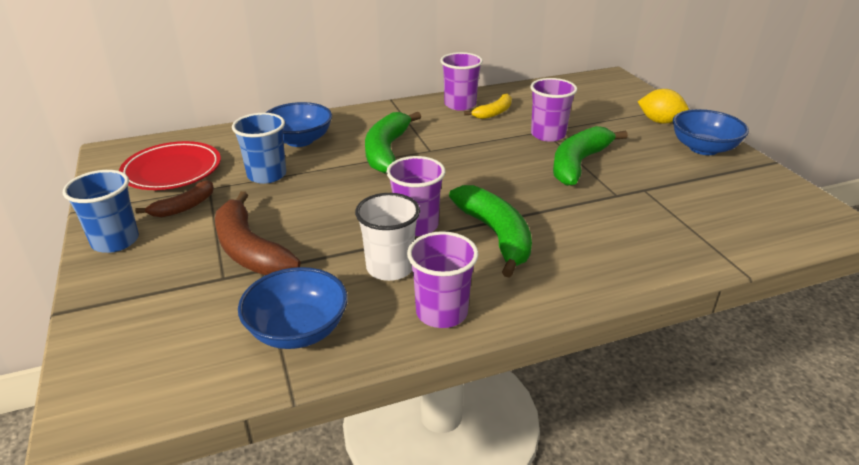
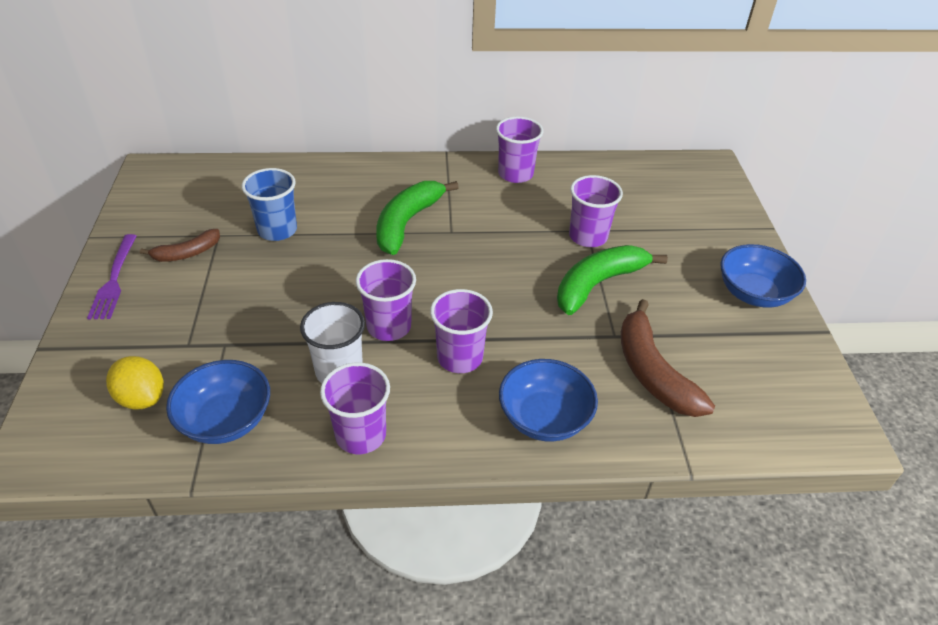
camera: 15 degrees right, 10 degrees up
(115, 241) = (114, 280): blue cup -> purple fork
(172, 171) = (194, 205): red plate -> none
(249, 250) = (223, 318): brown banana -> brown banana (652, 372)
(299, 140) = (328, 191): blue bowl -> blue bowl (544, 418)
(494, 113) = (546, 193): yellow banana -> none
(496, 235) = (460, 357): green banana -> purple cup
(659, 121) = (727, 244): yellow lemon -> yellow lemon (142, 398)

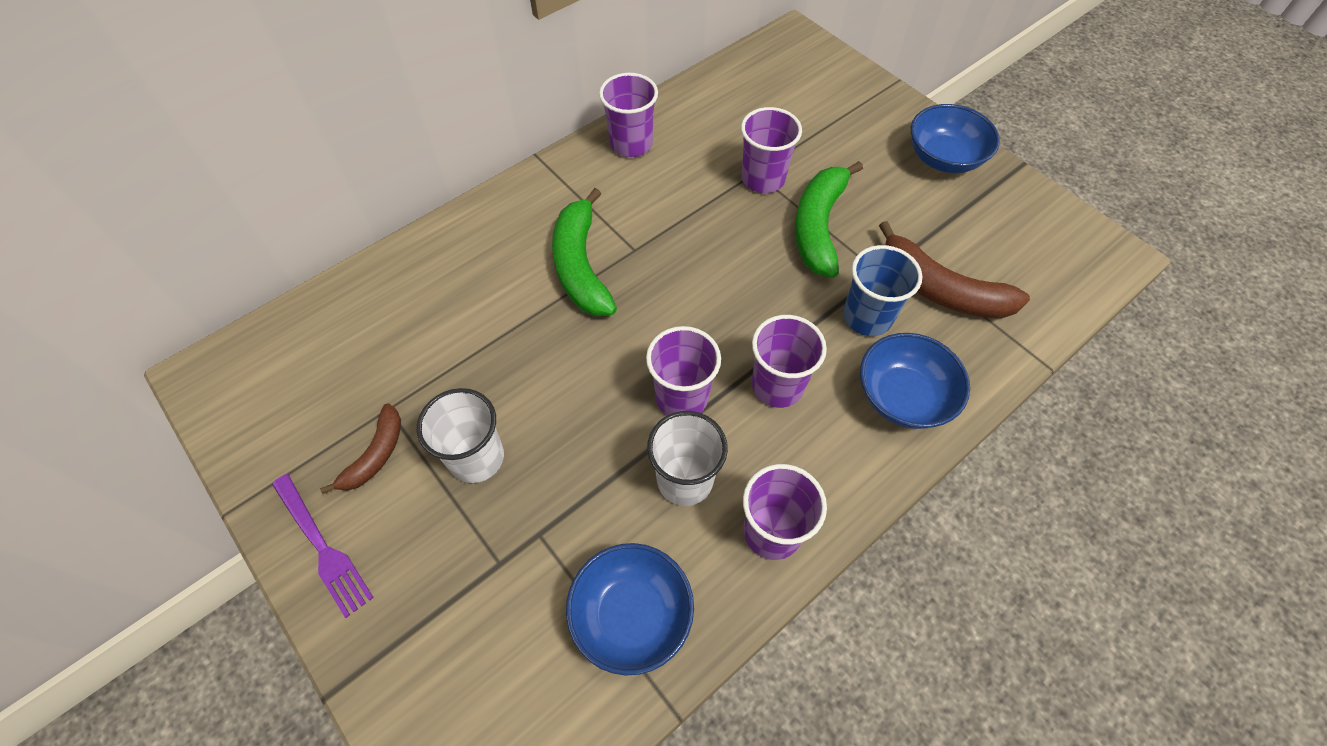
camera: 35 degrees left, 15 degrees up
(142, 398) = (517, 660): yellow lemon -> none
(235, 286) = (476, 458): none -> white cup
(277, 230) = (450, 360): blue cup -> blue cup (867, 317)

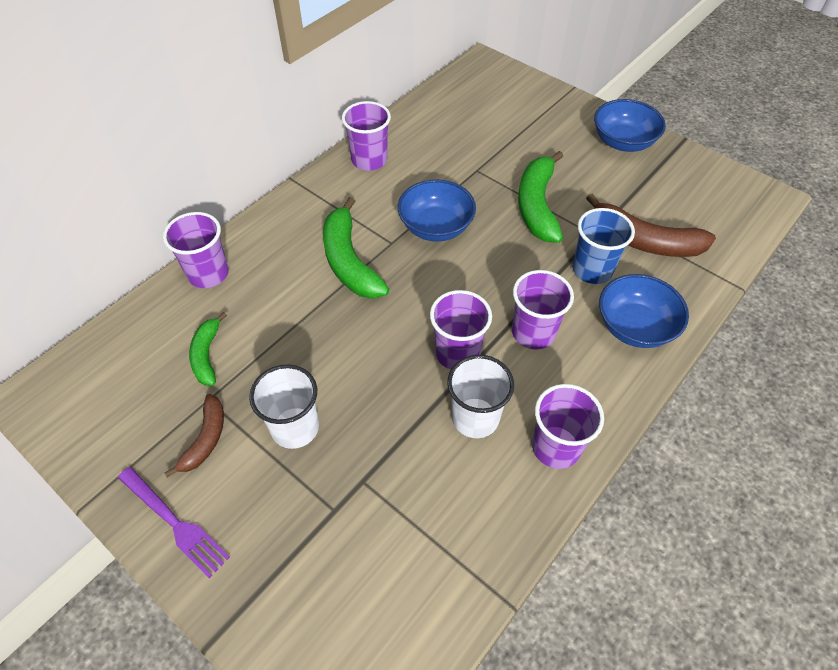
camera: 10 degrees left, 5 degrees down
(397, 356) = (207, 355): none -> green banana
(631, 615) = (456, 533): blue bowl -> blue bowl (436, 227)
(763, 179) = (484, 174): purple cup -> purple cup (208, 274)

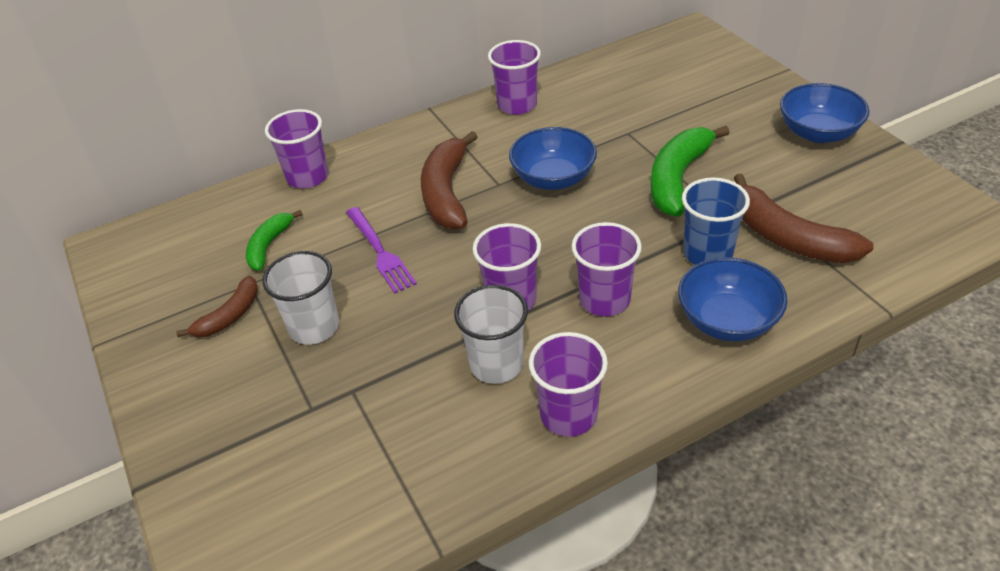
camera: 25 degrees right, 10 degrees down
(175, 523) = (166, 379): purple fork -> purple fork (380, 252)
(349, 261) = (446, 192): green banana -> brown banana

